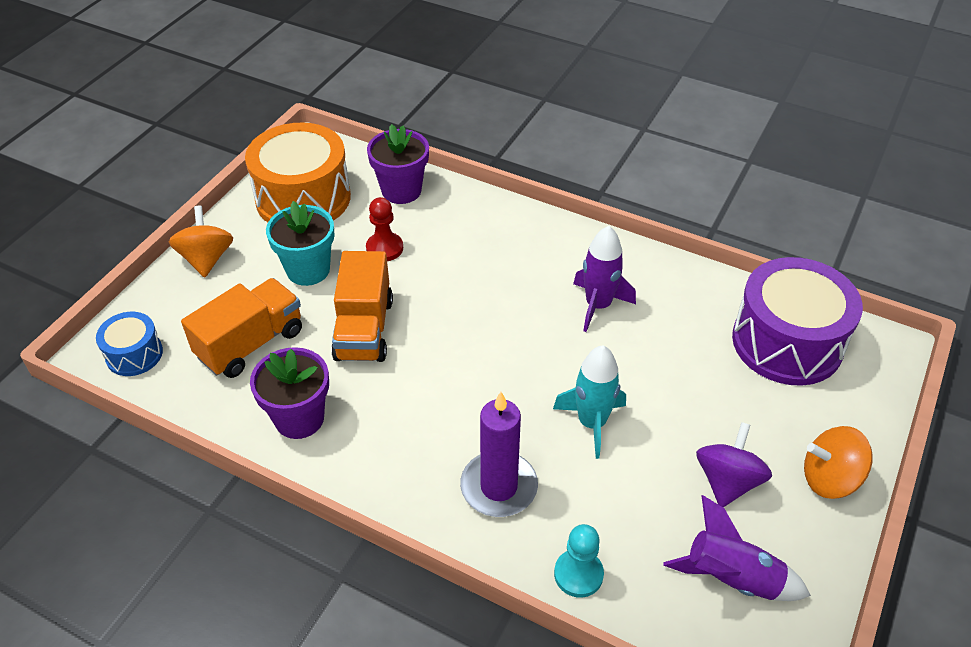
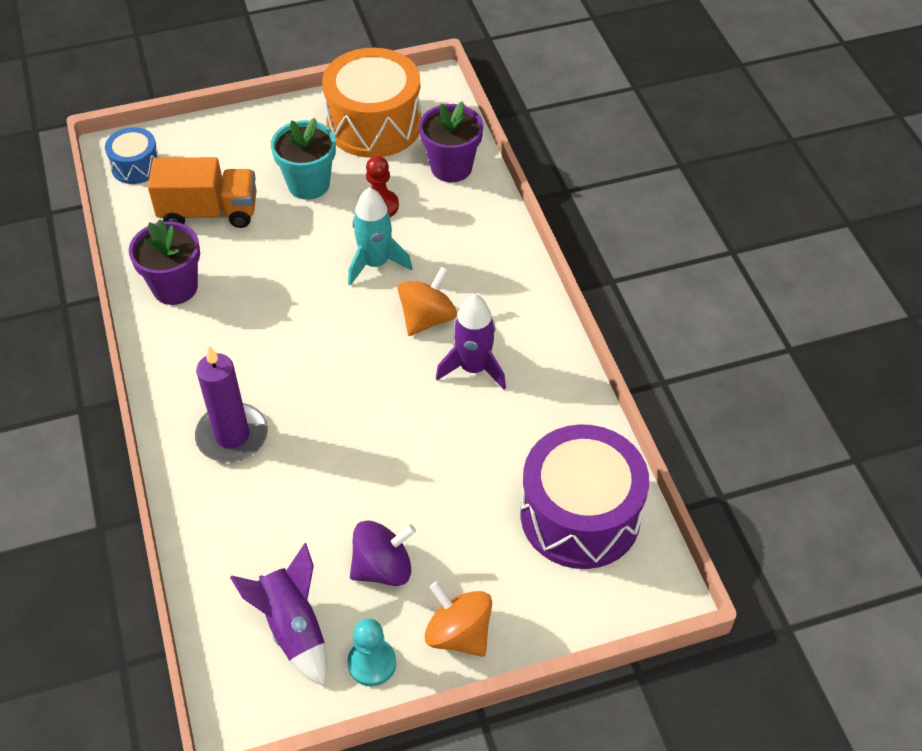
camera: 45 degrees right, 5 degrees up
(206, 259) = (255, 128): orange spinning top -> orange spinning top (427, 318)
(364, 329) = (289, 257): orange truck -> none
(578, 574) = (204, 533): turquoise pawn -> turquoise pawn (372, 663)
(591, 423) = (348, 447): turquoise rocket -> turquoise rocket (375, 263)

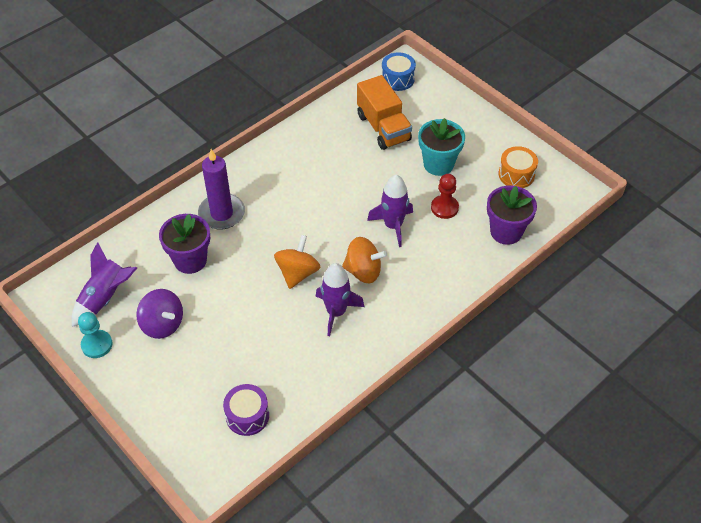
camera: 65 degrees right, 0 degrees up
(175, 287) = (315, 139): purple flower pot -> purple flower pot (190, 260)
(374, 124) = (516, 174): orange drum -> orange drum, size x0.50
(375, 263) = (393, 226): turquoise rocket -> purple rocket
(458, 633) = (133, 381): orange spinning top -> orange spinning top (297, 273)
(580, 515) = (247, 416): purple drum -> purple drum, size x0.50

